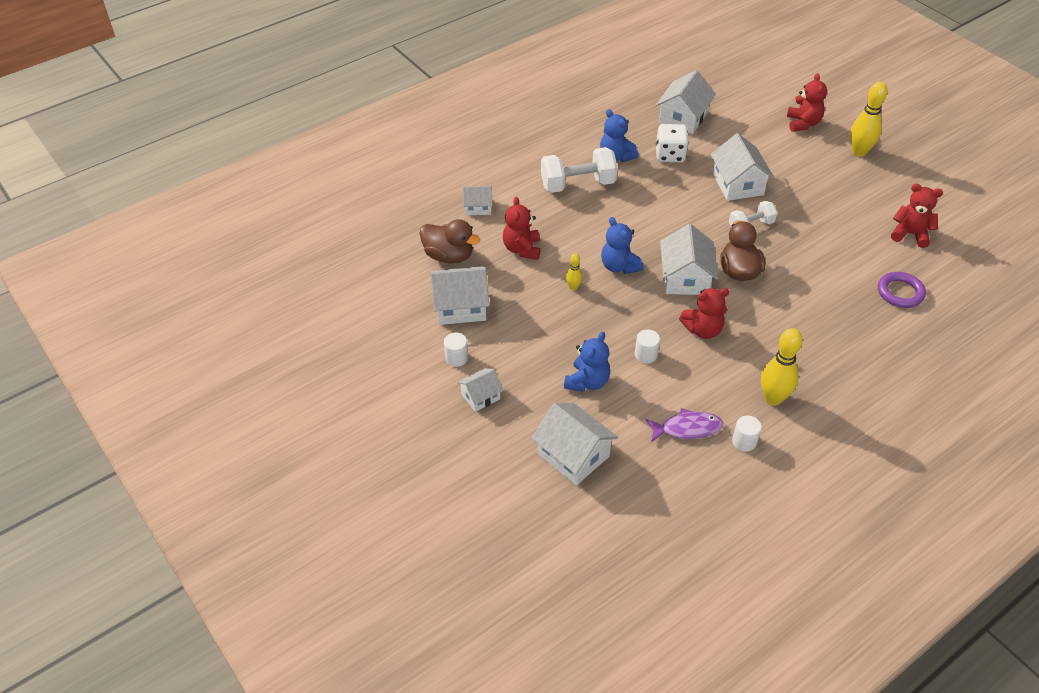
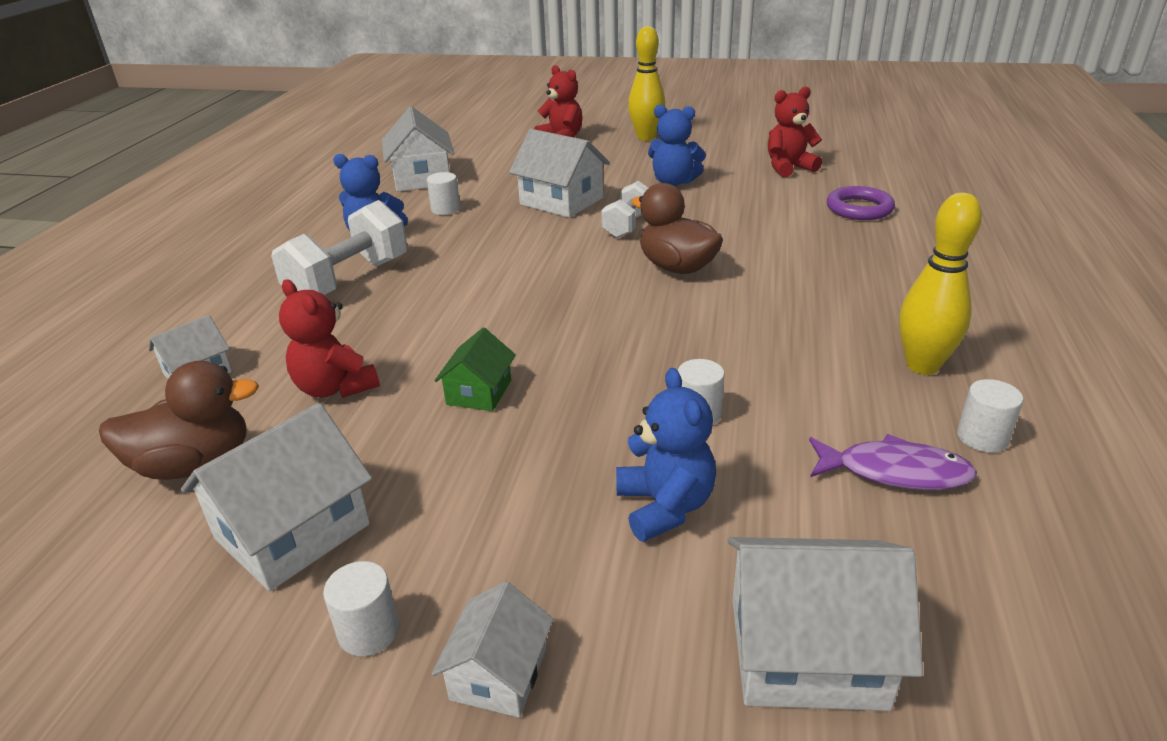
camera: 40 degrees left, 15 degrees down
(573, 287) = (479, 392): yellow bowling pin -> green house
(619, 266) = (518, 334): blue teddy bear -> blue teddy bear (674, 182)
(670, 155) = (445, 209): white dice -> white cylinder
(685, 278) = (623, 303): white house -> none
(687, 428) = (895, 472): purple fish -> purple fish turned 60 degrees clockwise
(703, 330) = (726, 343): red teddy bear -> none

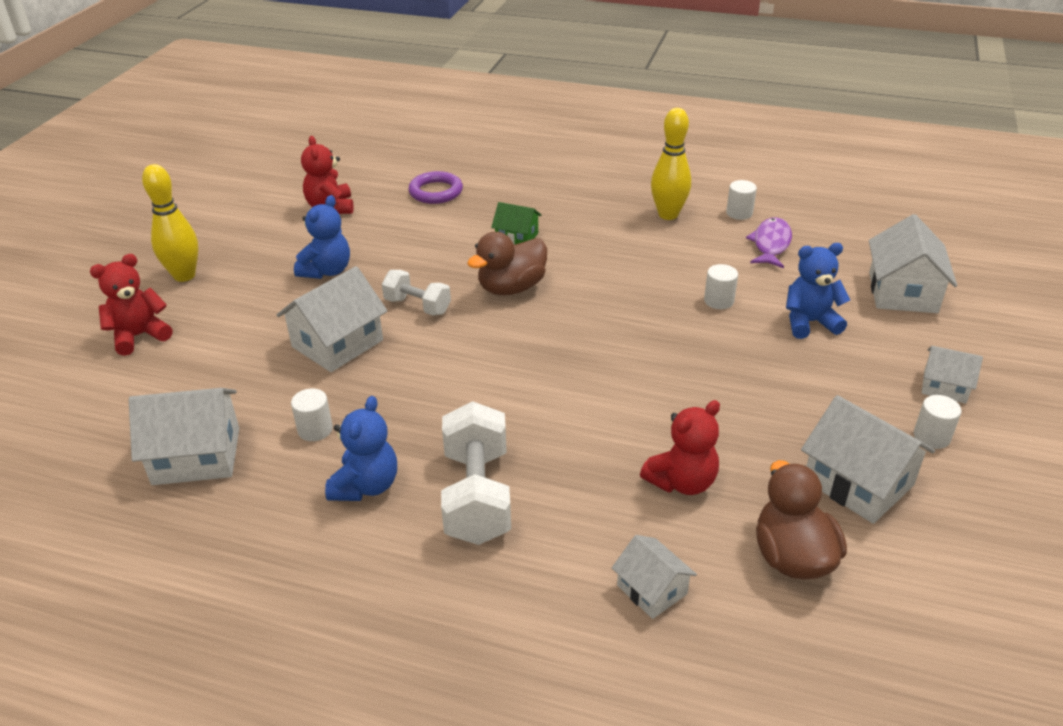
camera: 85 degrees left, 5 degrees up
(349, 281) = (477, 496): white dumbbell -> white dumbbell turned 45 degrees clockwise
(479, 392) = (691, 397): green house -> green house (517, 237)

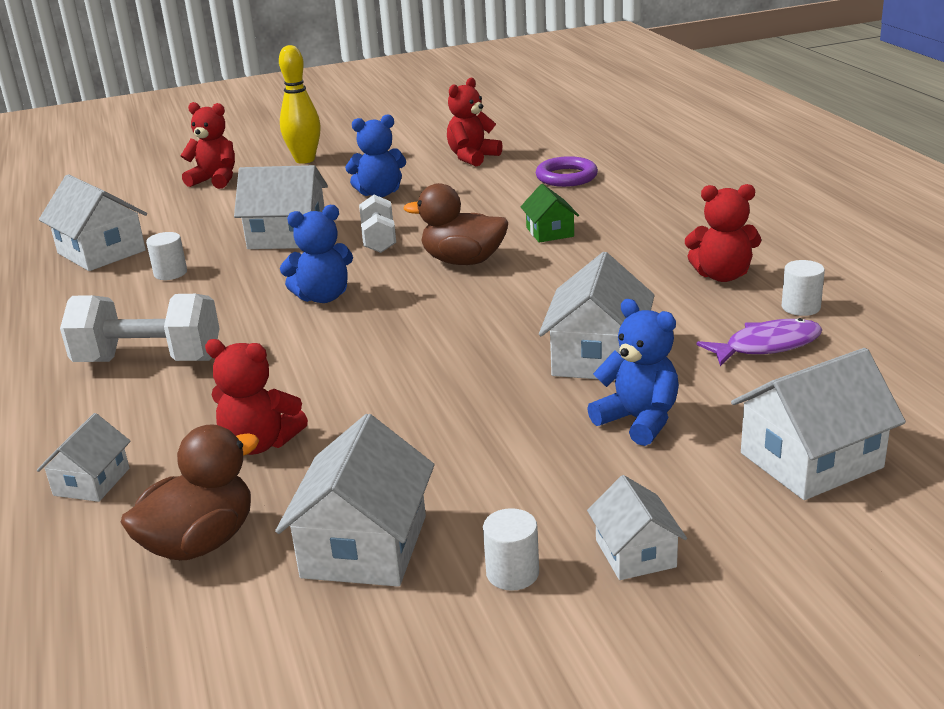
camera: 55 degrees right, 10 degrees down
(366, 486) = (121, 316): blue teddy bear -> blue teddy bear (323, 297)
(477, 496) = (149, 361): white dumbbell -> white dumbbell turned 45 degrees clockwise
(668, 215) = (722, 275): yellow bowling pin -> red teddy bear
(719, 301) = (598, 357): white cylinder -> white house

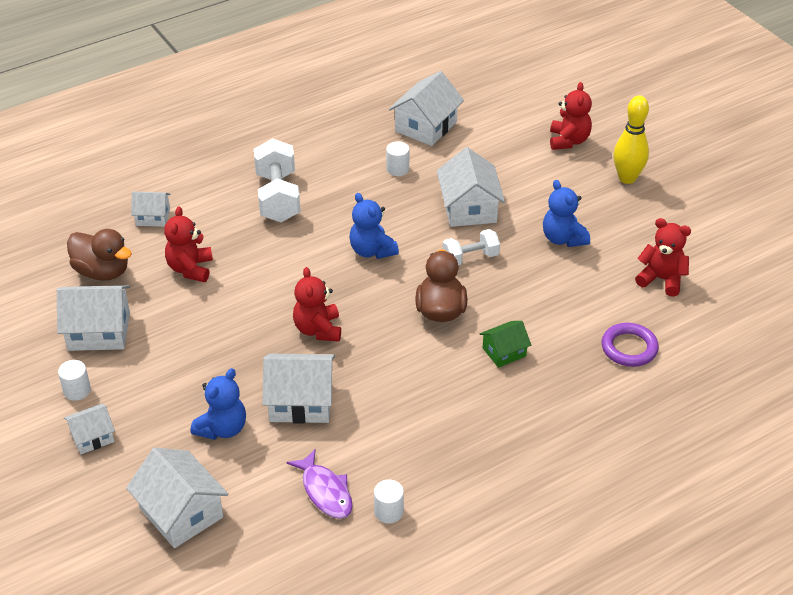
camera: 75 degrees right, 15 degrees up
(722, 275) = (438, 463): red teddy bear -> red teddy bear (318, 329)

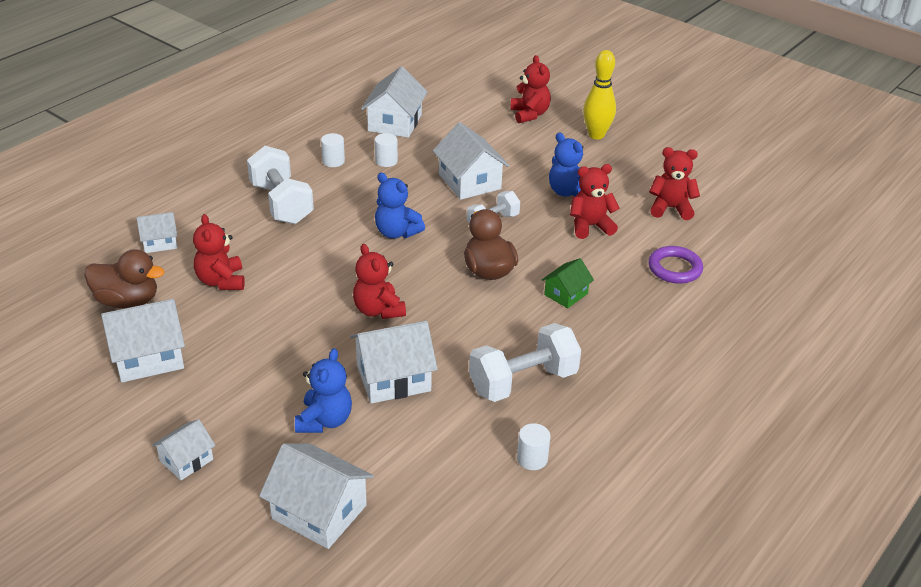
camera: 20 degrees left, 5 degrees down
(77, 390) = (149, 419): white cylinder -> white cylinder (333, 161)
(325, 491) = (459, 455): purple fish -> none
(417, 433) = (523, 382): none -> white dumbbell
(566, 283) = (590, 226): none -> red teddy bear

